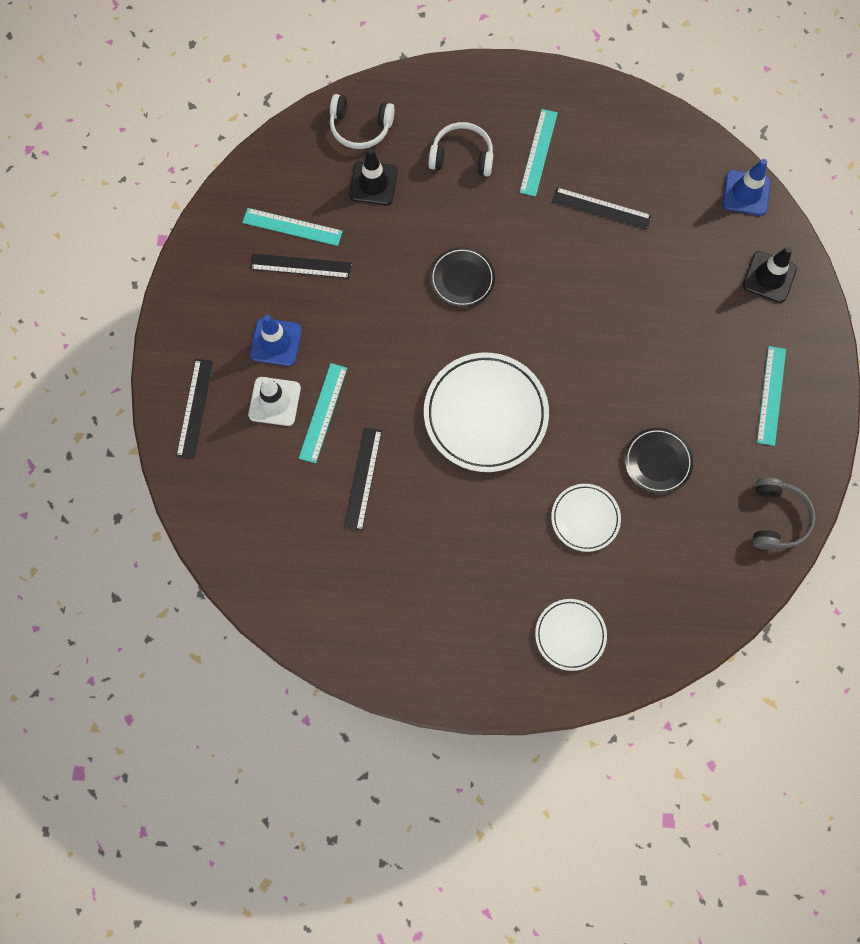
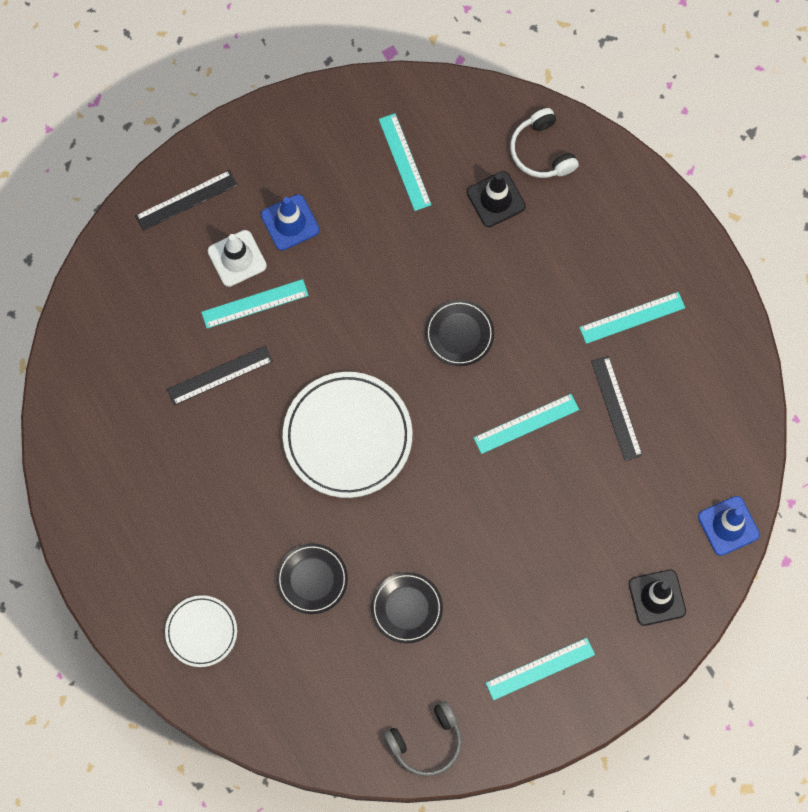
camera: 55 degrees right, 0 degrees up
(300, 266) = (373, 194): black ruler -> none
(462, 156) = (578, 255): white headphones -> none
(569, 278) = (526, 424): none -> turquoise ruler
(585, 518) = (312, 579): white plate -> black plate

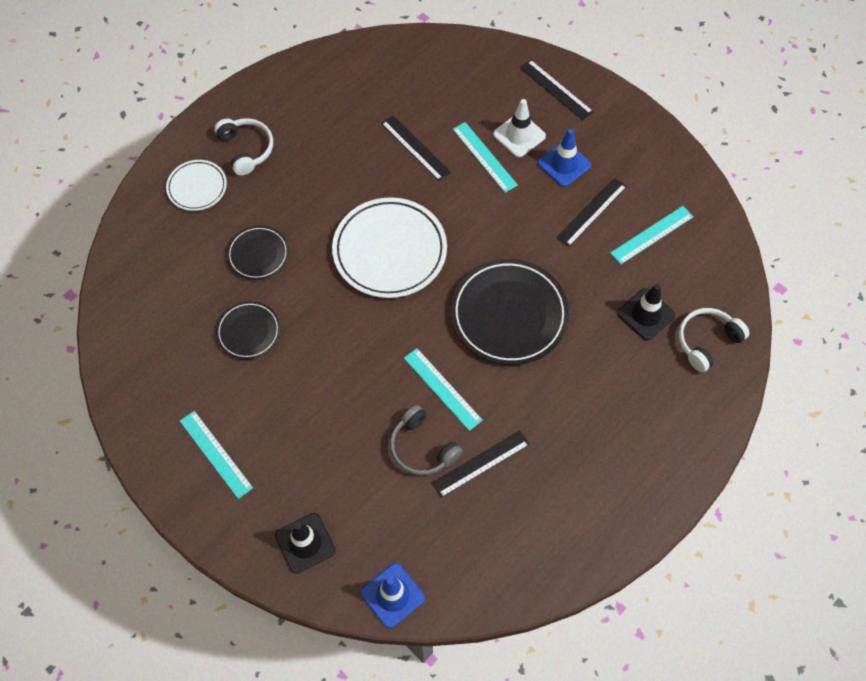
camera: 75 degrees right, 10 degrees down
(164, 565) = (246, 149): none -> white headphones
(359, 213) = (591, 212): none -> black ruler
(426, 742) = (132, 375): grey headphones -> grey headphones (422, 448)
(459, 334) = (509, 314): black plate -> black plate, size x1.84
(632, 318) = (574, 457): turquoise ruler -> none

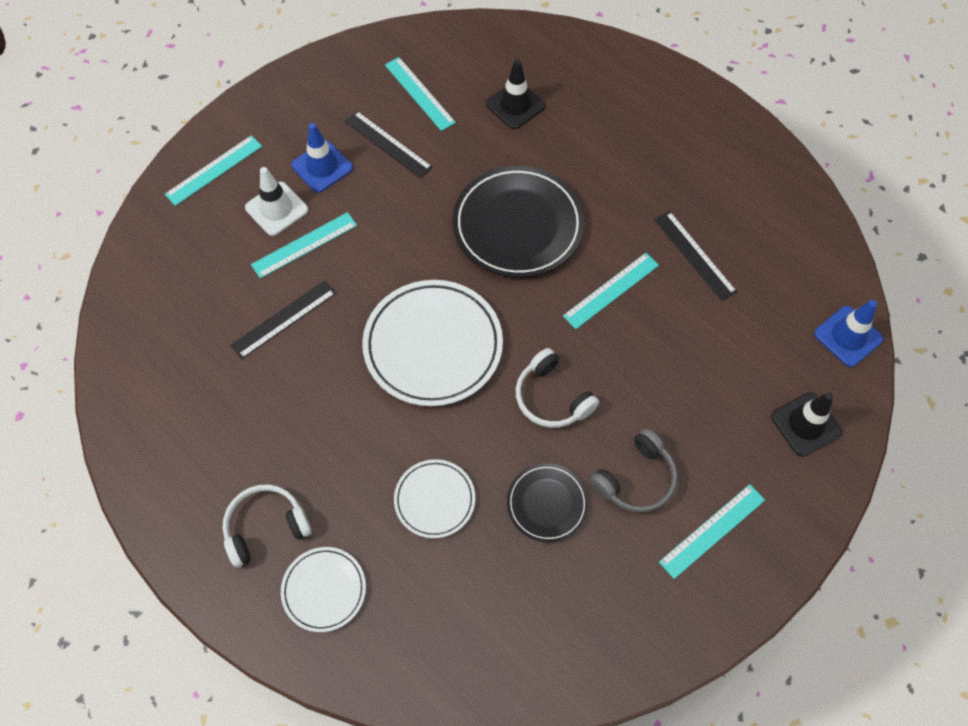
camera: 90 degrees left, 0 degrees up
(258, 254) = (434, 500): black plate -> white plate
(422, 448) = (683, 310): grey headphones -> grey headphones (636, 479)
(555, 89) = (214, 170): black ruler -> turquoise ruler
(706, 341) = (544, 59): white headphones -> white headphones (551, 398)

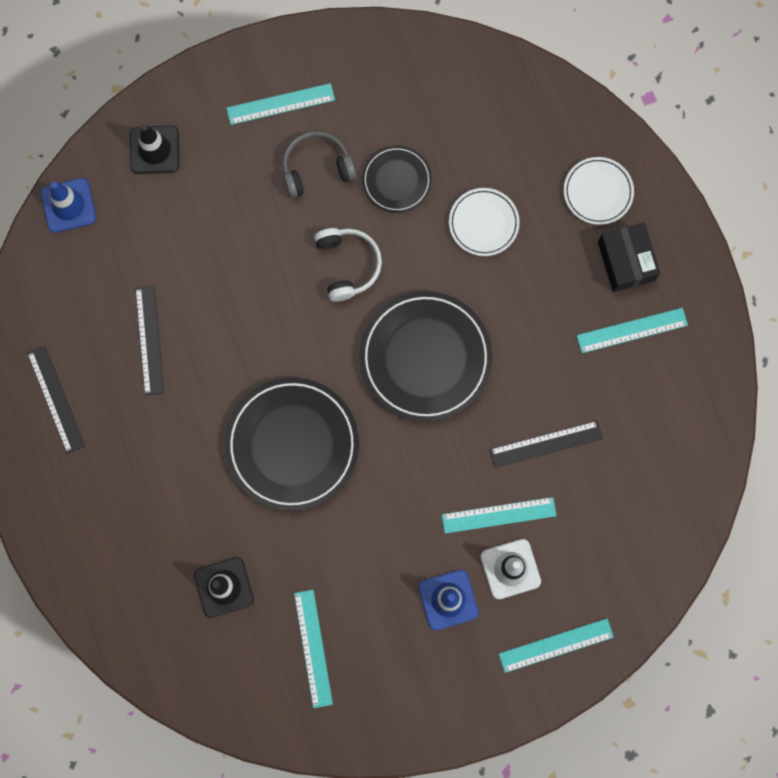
camera: 155 degrees left, 15 degrees up
(265, 527) = (626, 261): white headphones -> black box
(387, 144) = (373, 597): black ruler -> black ruler (56, 399)
(433, 346) = (425, 358): white plate -> black plate
(611, 290) = (243, 339): turquoise ruler -> turquoise ruler (632, 330)

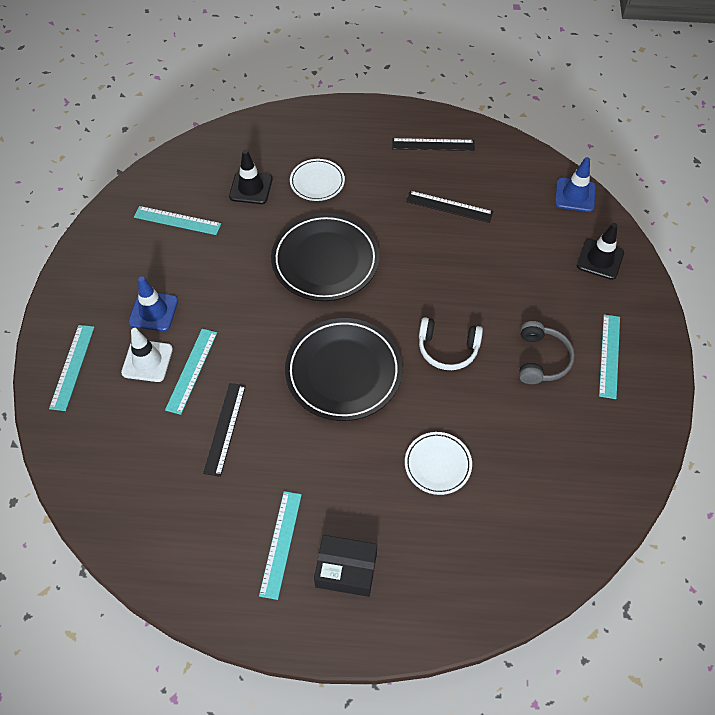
camera: 115 degrees right, 20 degrees down
(396, 180) = (506, 413): black plate -> none
(598, 192) = (424, 576): white plate -> white plate (317, 182)

